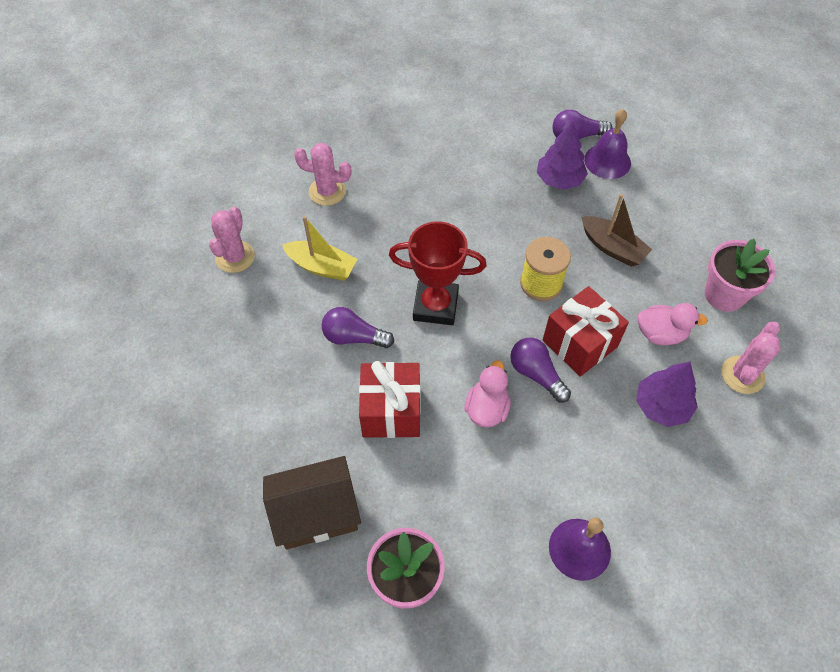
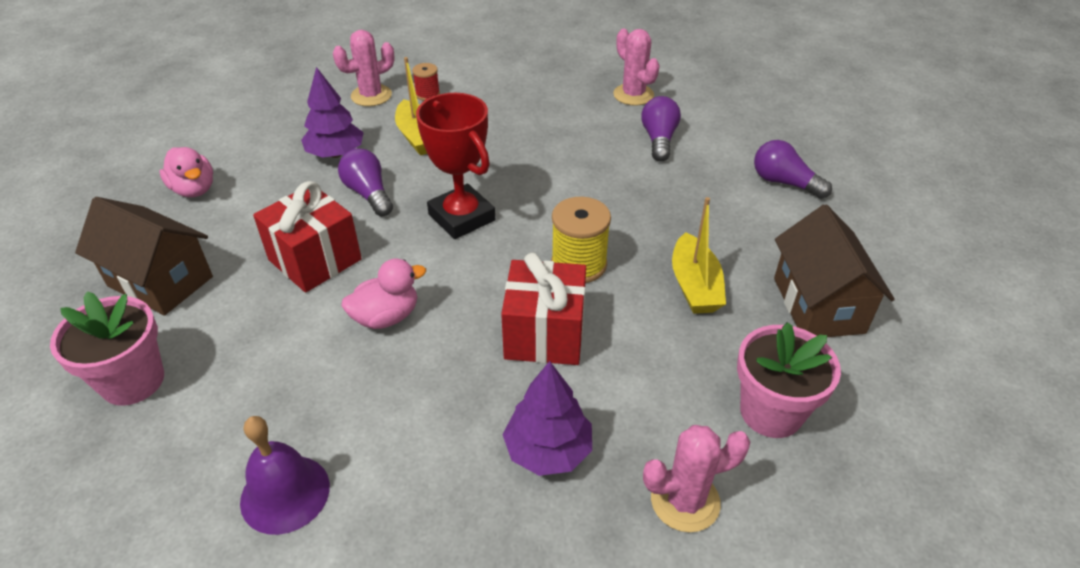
camera: 45 degrees right, 15 degrees down
(275, 225) = (427, 94): none -> red spool
(327, 191) = (497, 96): pink cactus -> pink cactus (633, 95)
(536, 374) = (467, 326): purple light bulb -> purple light bulb (659, 139)
(559, 179) = (716, 203): purple tree -> purple tree (336, 154)
(607, 161) = (792, 219): purple bell -> none
(612, 248) = (694, 286): brown boat -> yellow boat
(660, 334) = (641, 390): pink duck -> pink duck (194, 189)
(678, 211) = (818, 305): none -> brown house

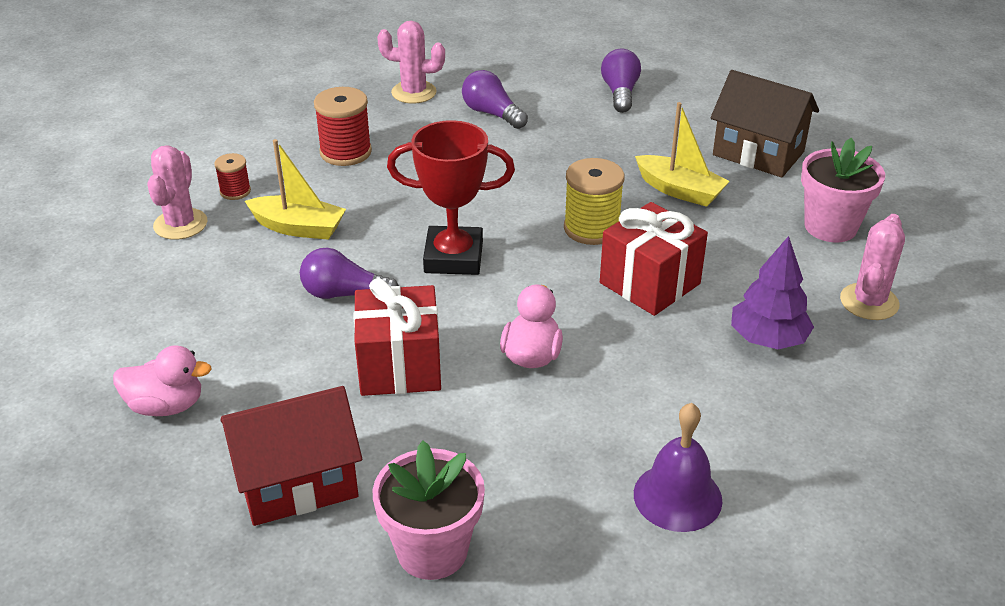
camera: 50 degrees left, 5 degrees down
(160, 281) = (297, 483): brown house -> red house
(336, 154) = (248, 287): purple tree -> none
(524, 108) = (345, 152): none -> red spool
(784, 182) = (620, 93): purple light bulb -> purple light bulb turned 105 degrees clockwise

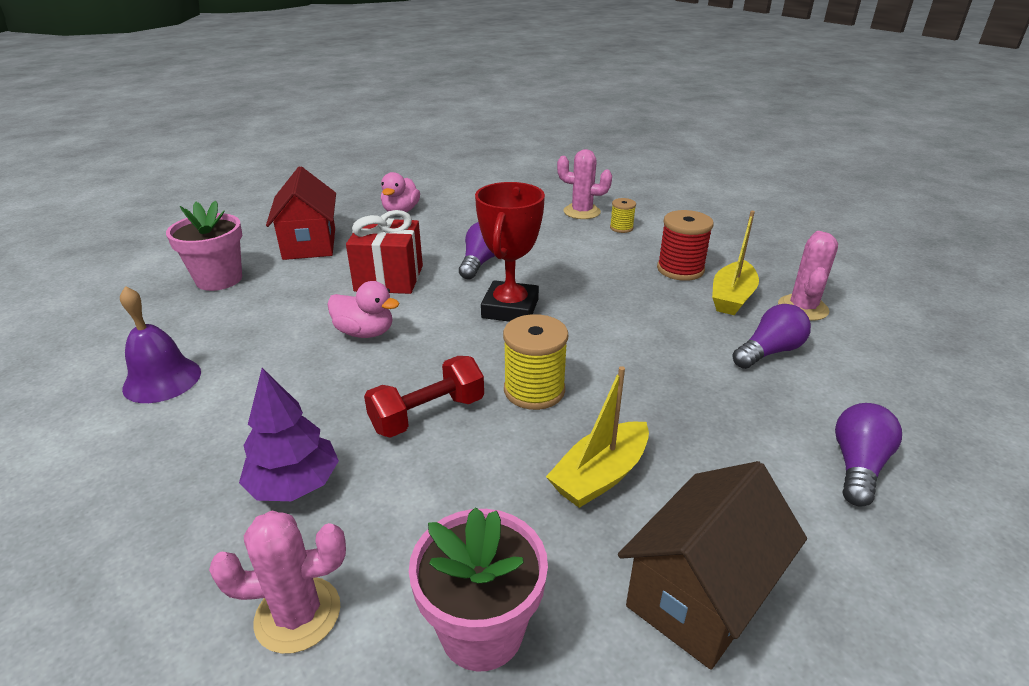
camera: 100 degrees right, 5 degrees down
(235, 191) = (621, 228): red spool -> yellow spool
(298, 228) = (569, 248): yellow boat -> yellow boat (732, 297)
(620, 93) = (857, 466): purple light bulb -> purple light bulb turned 75 degrees counterclockwise
(649, 283) = (428, 414): red gift -> red dumbbell
(869, 302) = (298, 614): pink cactus -> pink cactus turned 45 degrees counterclockwise

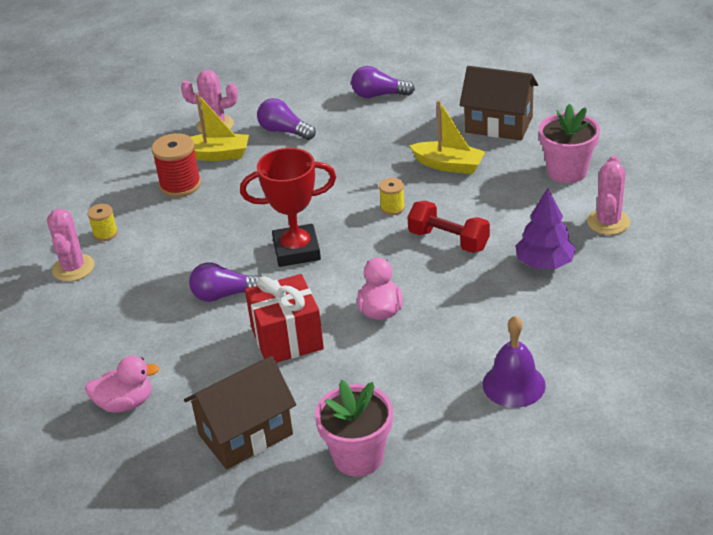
camera: 110 degrees left, 5 degrees up
(298, 614) = (608, 222): pink cactus -> pink cactus turned 45 degrees clockwise
(309, 244) = (245, 434): red house -> brown house
(534, 390) = (392, 208): yellow spool -> yellow spool, size x0.56

